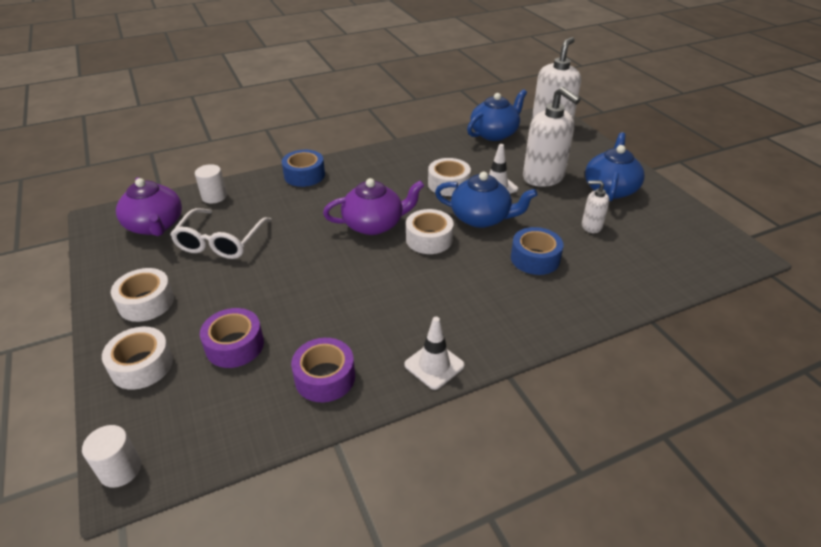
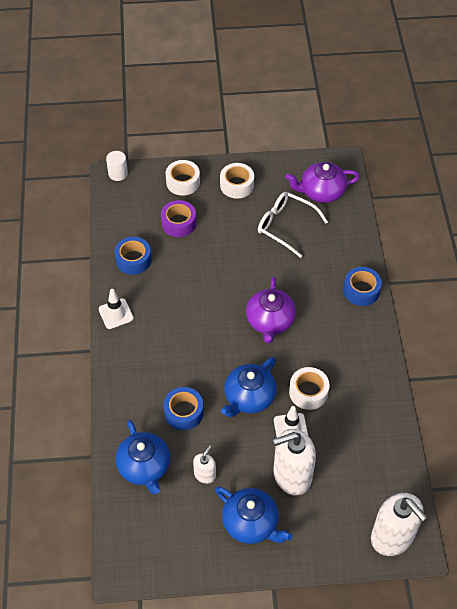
camera: 110 degrees right, 15 degrees up
(214, 196) = (349, 228): white cylinder -> none
(325, 377) = (133, 260): purple tape -> blue tape
(429, 239) = (236, 351): white tape -> none
(494, 133) = (389, 470): blue teapot -> blue teapot (144, 467)

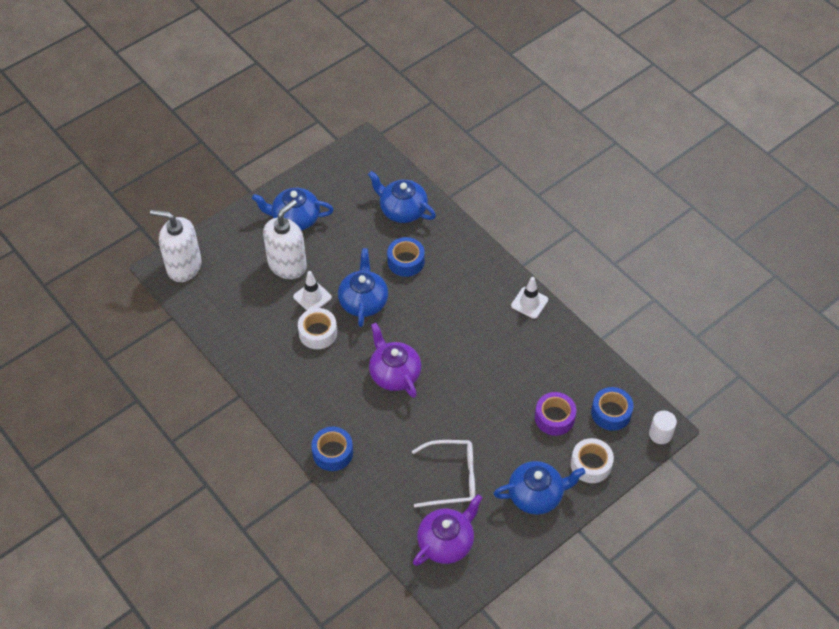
camera: 145 degrees right, 0 degrees up
(133, 260) = (560, 357): blue tape -> blue tape (611, 413)
(205, 474) = (353, 229): white soap dispenser -> none
(237, 185) = (536, 495): white tape -> blue teapot

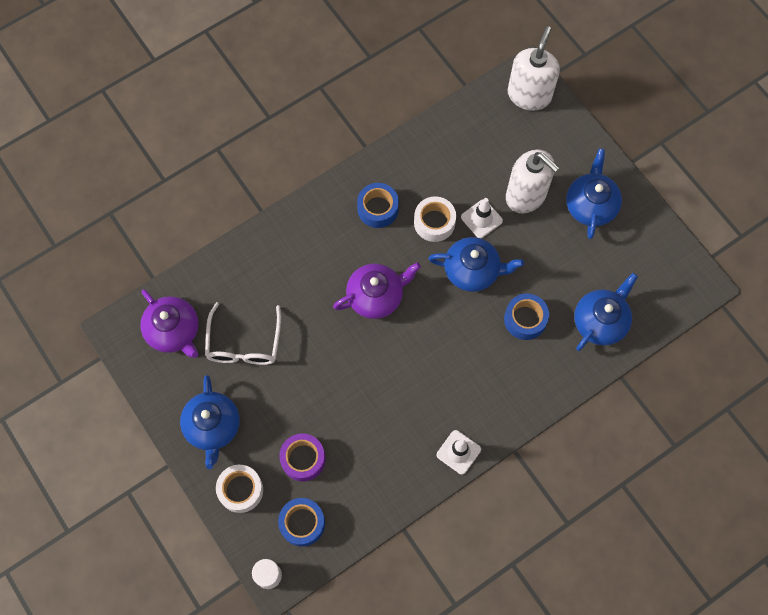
camera: 95 degrees right, 15 degrees up
(332, 453) = (288, 230): blue tape -> blue tape (378, 209)

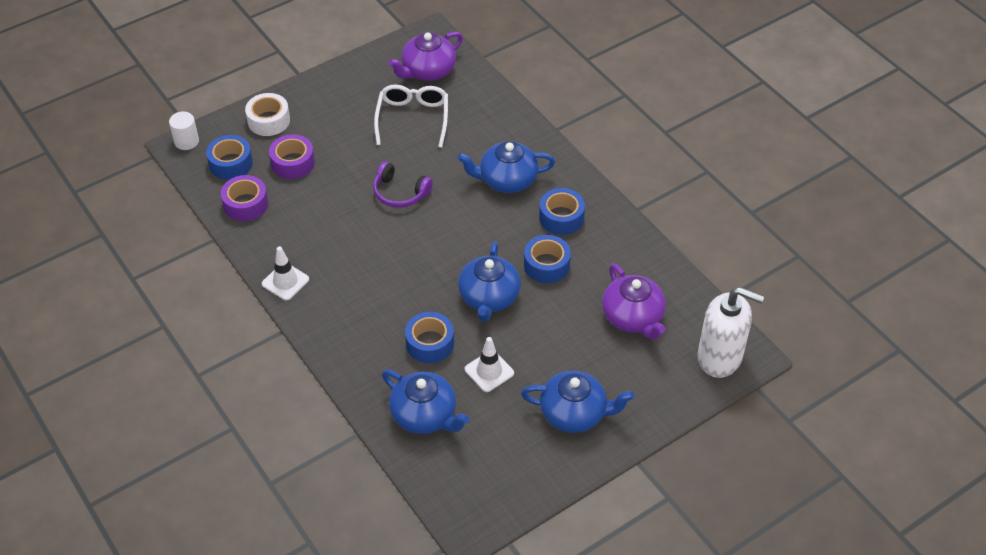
camera: 90 degrees right, 20 degrees down
(212, 427) = (331, 100): blue teapot -> blue teapot (507, 180)
(244, 343) = (413, 118): white glasses -> white glasses turned 90 degrees clockwise
(346, 352) = (400, 193): none -> purple headphones
(359, 501) = (246, 204): none -> purple tape
(376, 296) = (460, 216): purple teapot -> purple teapot (633, 317)
(434, 222) = (546, 265): white tape -> blue tape
(481, 219) = (552, 307): white traffic cone -> white traffic cone (489, 371)
(526, 195) = (584, 349): white soap dispenser -> none

